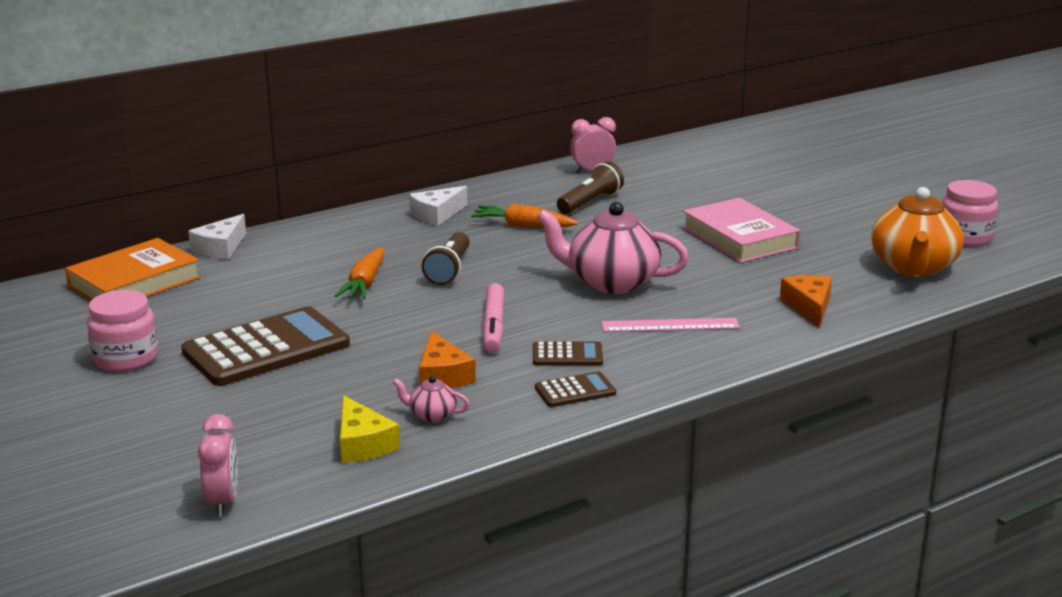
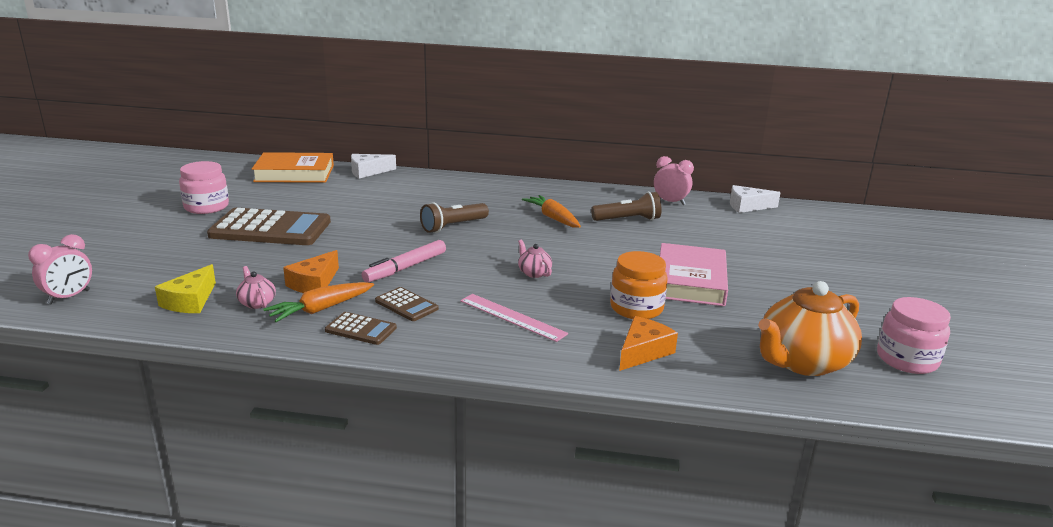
camera: 40 degrees right, 0 degrees up
(365, 283) = (393, 216): orange carrot -> orange carrot (320, 309)
(437, 215) = (515, 194): white cheese -> white cheese (747, 206)
(611, 282) = (534, 273): pink teapot -> pink teapot, size x0.43
(743, 277) = (636, 308): none -> orange jar

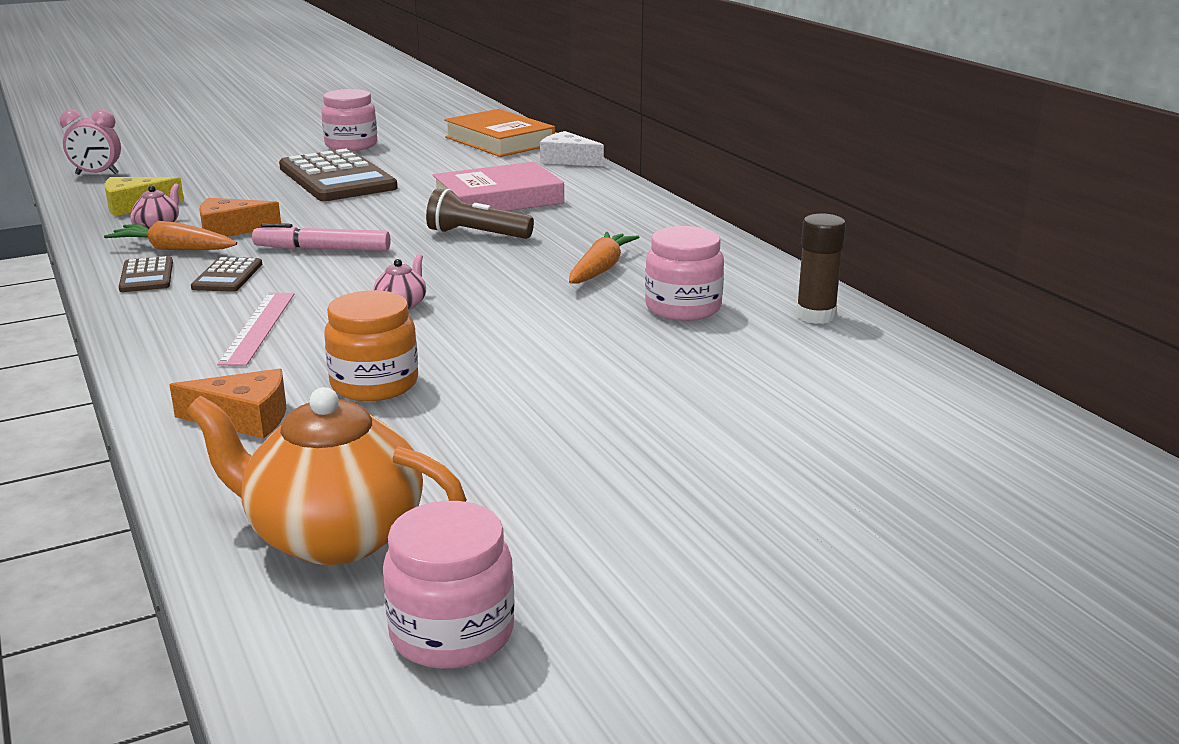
camera: 55 degrees right, 0 degrees up
(628, 220) = (683, 308): brown flashlight -> pink jar
(670, 202) = (815, 316): pink clock -> brown glue stick
(690, 281) = (521, 396): pink book -> pink book (498, 199)
(747, 206) = (926, 370): white cheese -> none

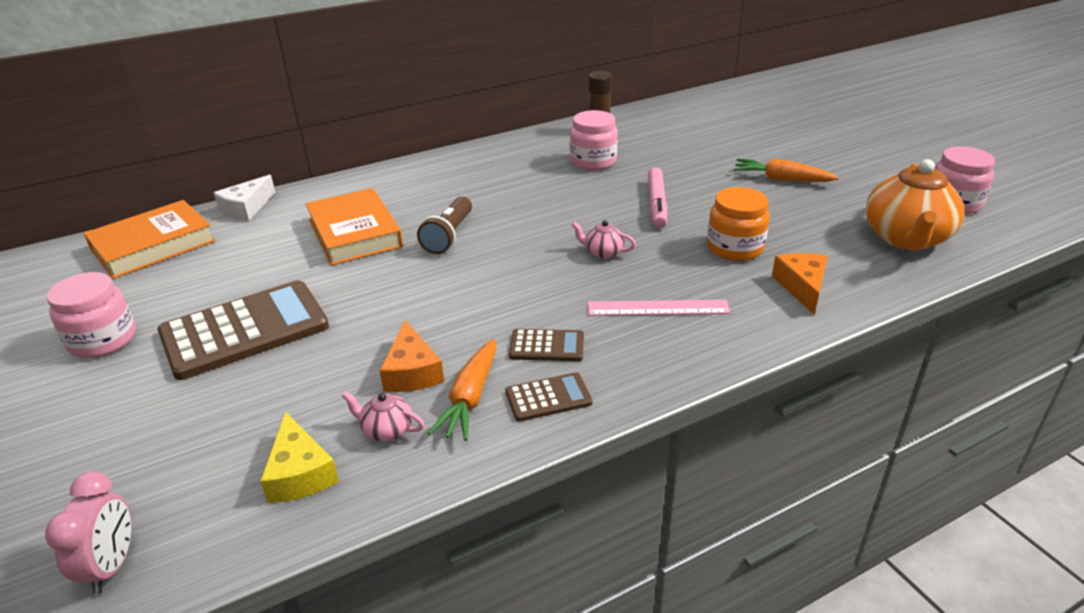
camera: 90 degrees left, 10 degrees up
(322, 249) = (478, 305): pink marker -> pink marker (657, 204)
(498, 199) = (355, 233): pink book -> orange book
(600, 269) = (528, 186): orange carrot -> orange carrot (781, 179)

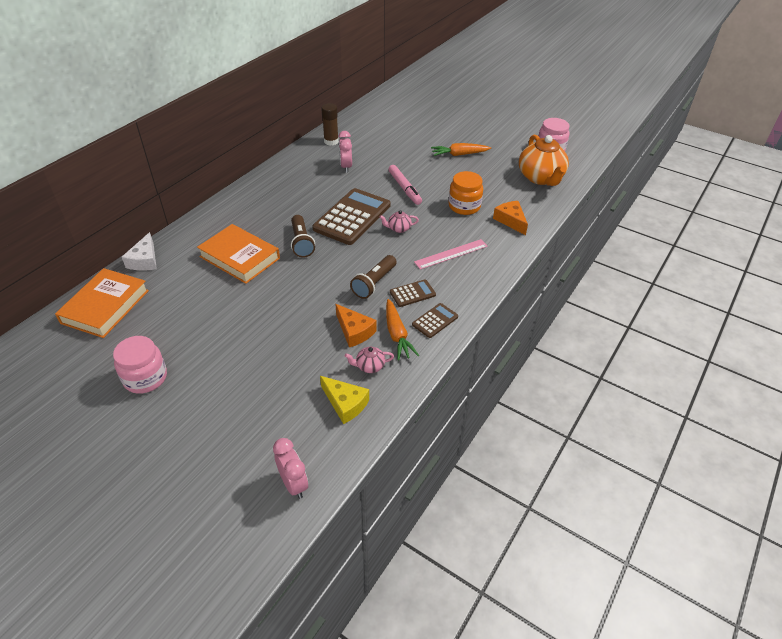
camera: 30 degrees left, 10 degrees up
(245, 330) = (233, 341): brown calculator -> brown calculator (352, 217)
(501, 315) = (374, 283): none -> brown flashlight
(593, 161) = (346, 167): pink jar -> pink clock

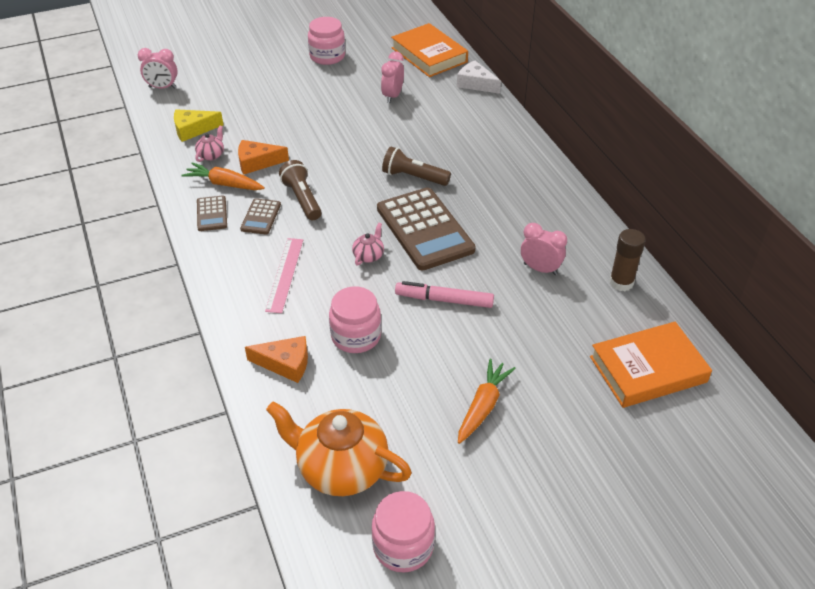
camera: 125 degrees right, 0 degrees up
(195, 299) = (392, 96): none -> pink clock
(240, 257) = (428, 133): orange book -> orange book (648, 369)
(464, 206) = (356, 336): orange jar -> pink jar

